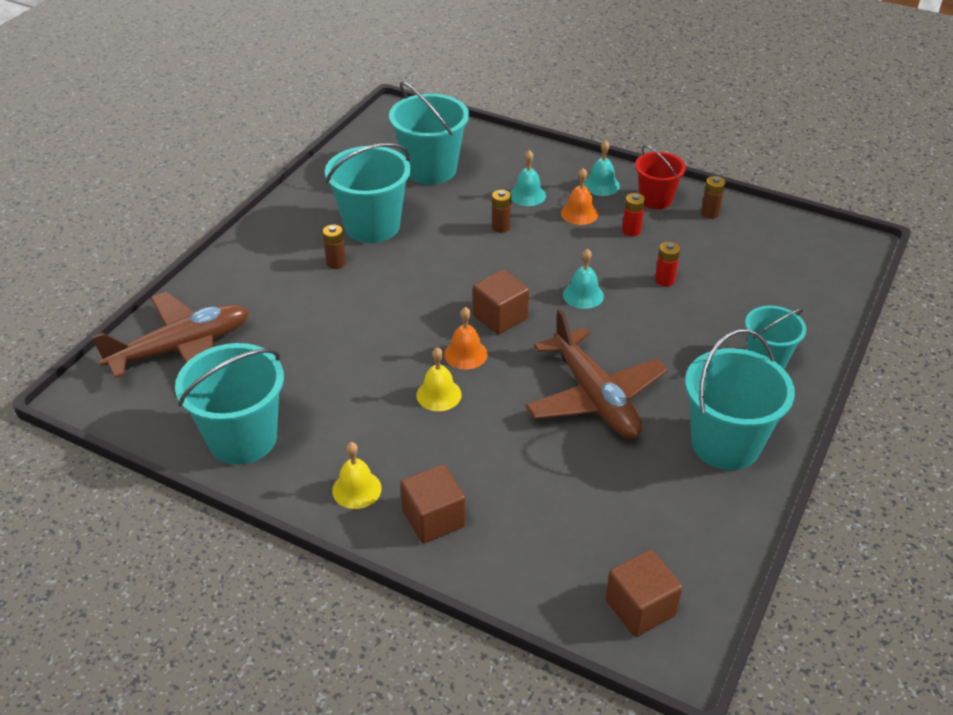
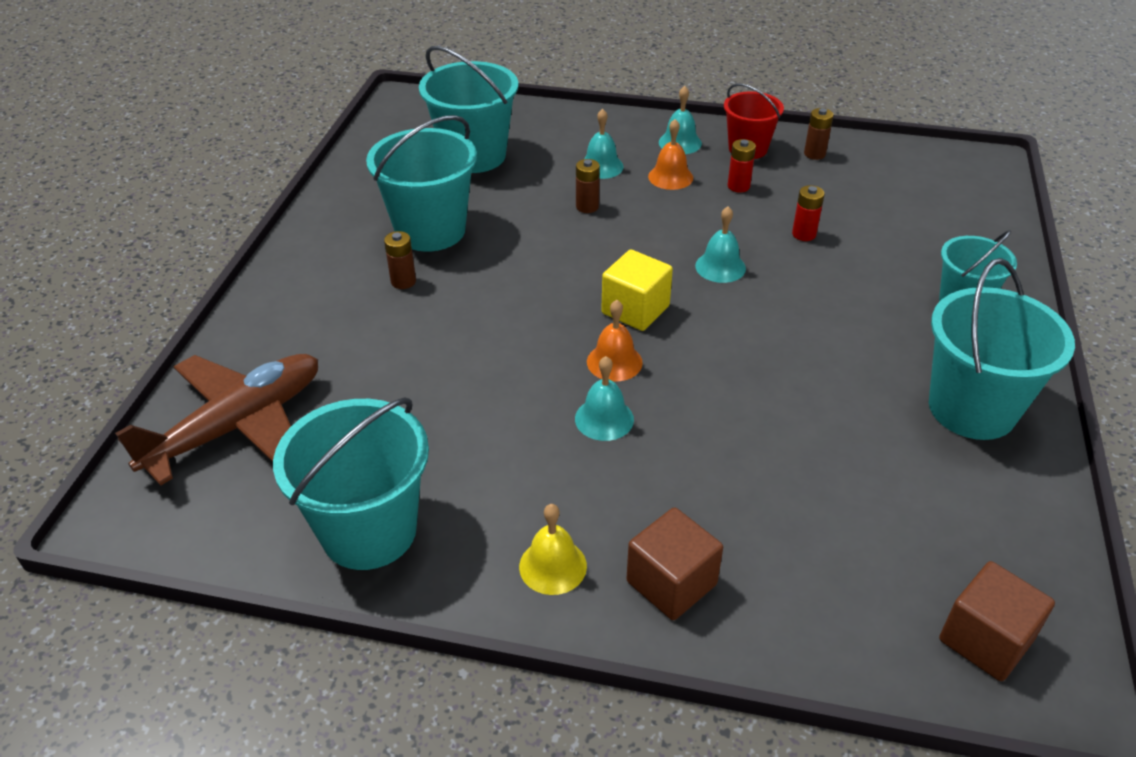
camera: 15 degrees left, 0 degrees up
(439, 394) = (604, 419): yellow bell -> turquoise bell
(500, 317) = (635, 310): brown cube -> yellow cube
(594, 397) = (794, 384): brown plane -> none

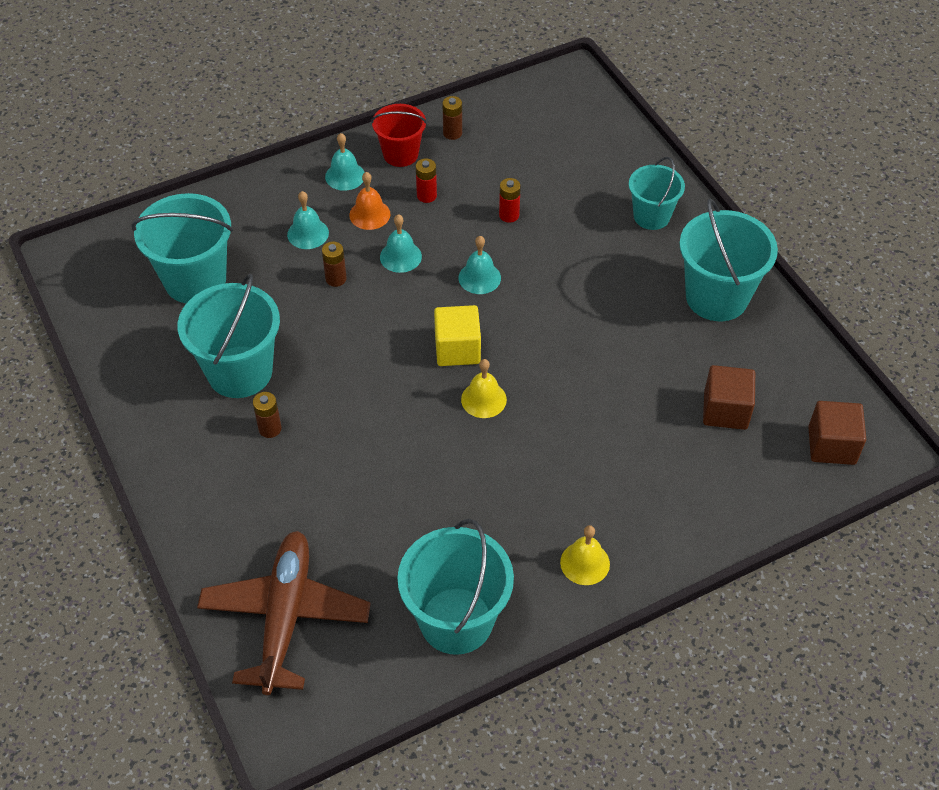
camera: 40 degrees left, 10 degrees up
(604, 419) = (518, 446): turquoise bell -> turquoise bell (400, 256)
(614, 362) = (483, 399): orange bell -> yellow bell
(671, 583) = (657, 526): brown cube -> brown cube (725, 410)

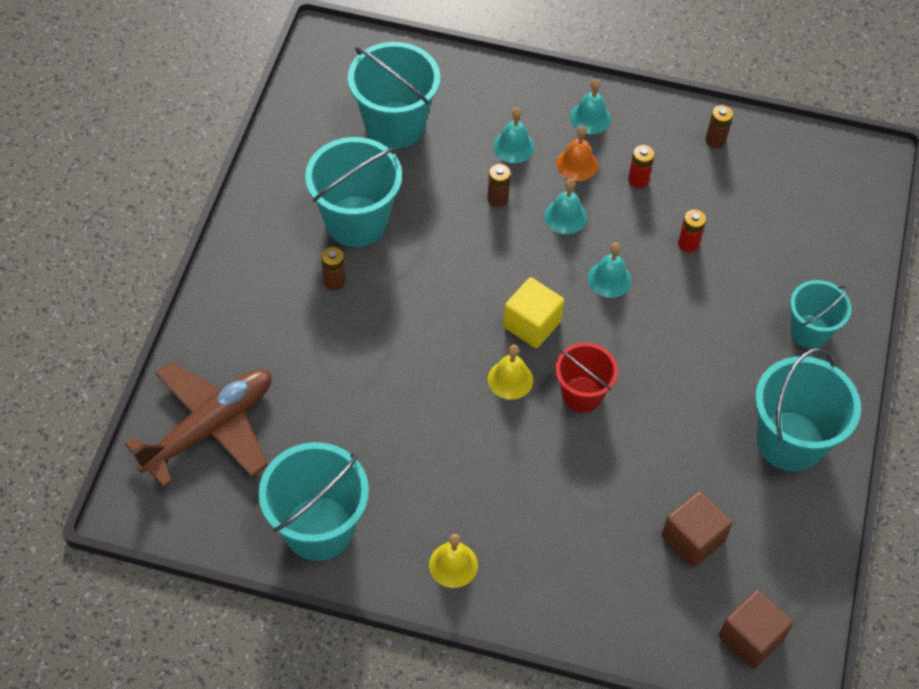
camera: 40 degrees right, 5 degrees up
(400, 154) = (653, 130): red bucket -> red bucket (582, 394)

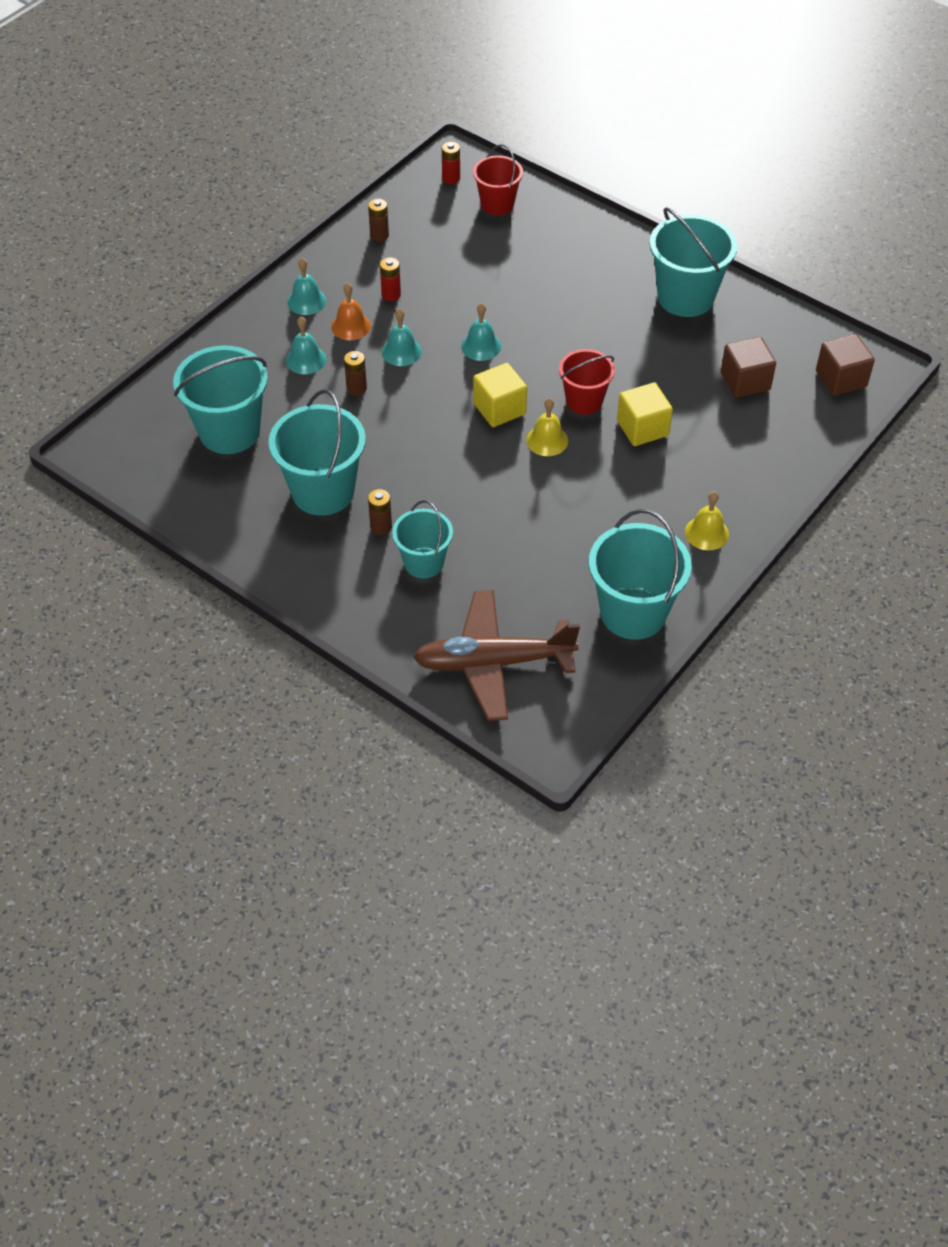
camera: 65 degrees left, 5 degrees down
(210, 428) = (493, 663): brown plane -> brown plane turned 75 degrees counterclockwise
(570, 460) = (642, 428): none -> yellow cube
(688, 244) = (473, 288): red battery -> red battery (451, 178)
(810, 331) = (593, 250): turquoise bucket -> turquoise bucket (423, 562)
(825, 222) = (497, 204): none -> red bucket

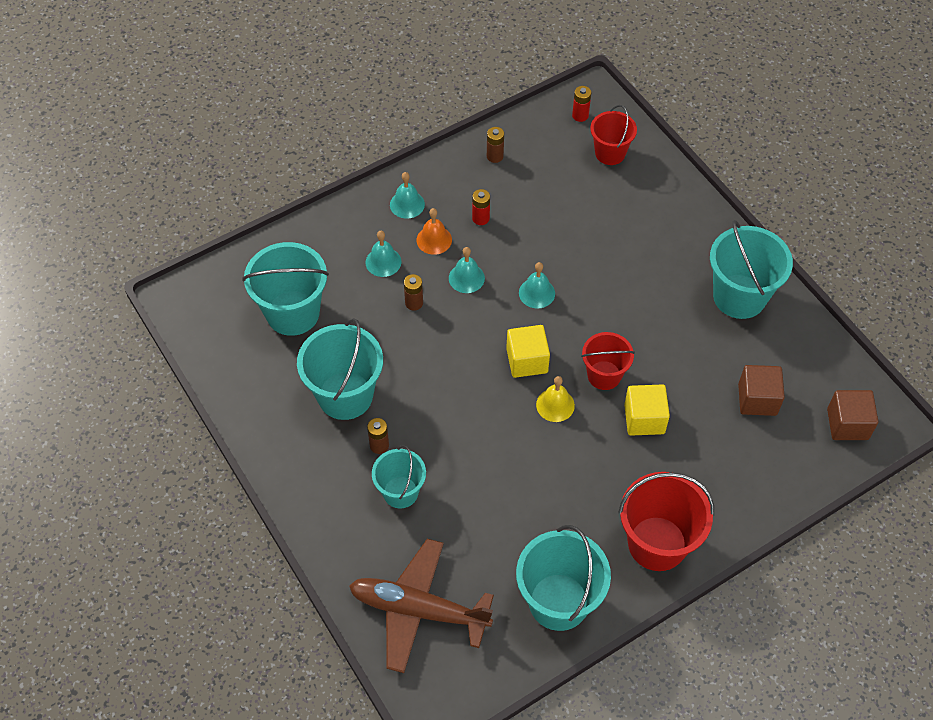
camera: 20 degrees right, 5 degrees up
(706, 533) = (657, 543): yellow bell -> red bucket

